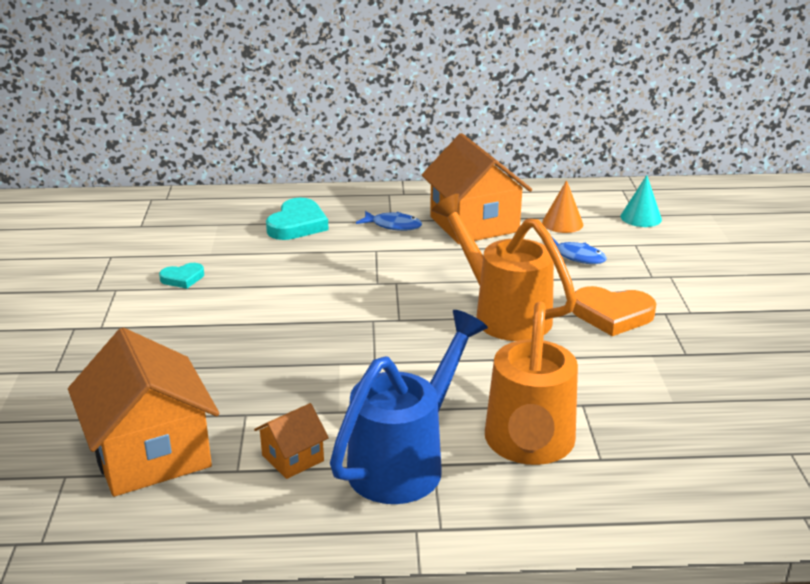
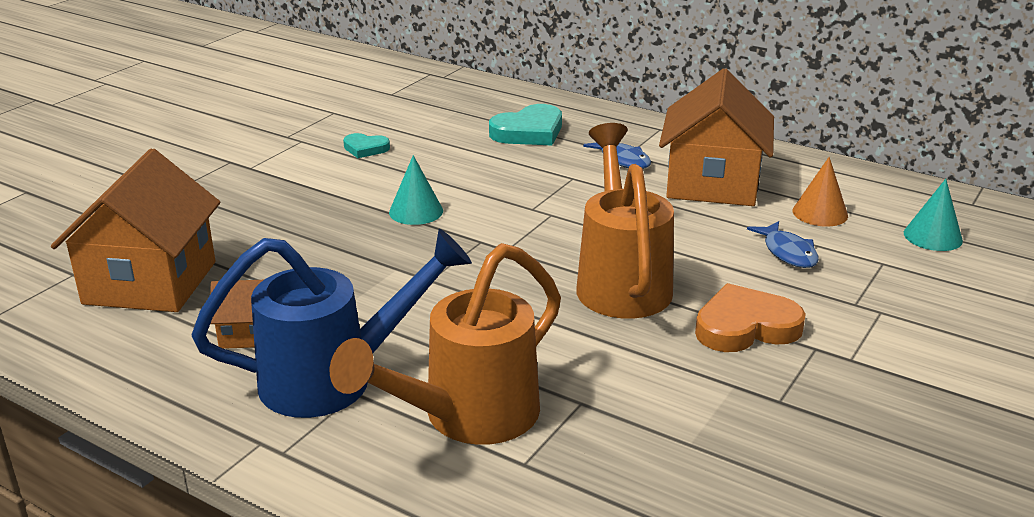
camera: 35 degrees right, 0 degrees up
(294, 315) = (416, 211): none -> turquoise cone
(612, 315) = (745, 327): orange heart -> orange heart turned 120 degrees clockwise

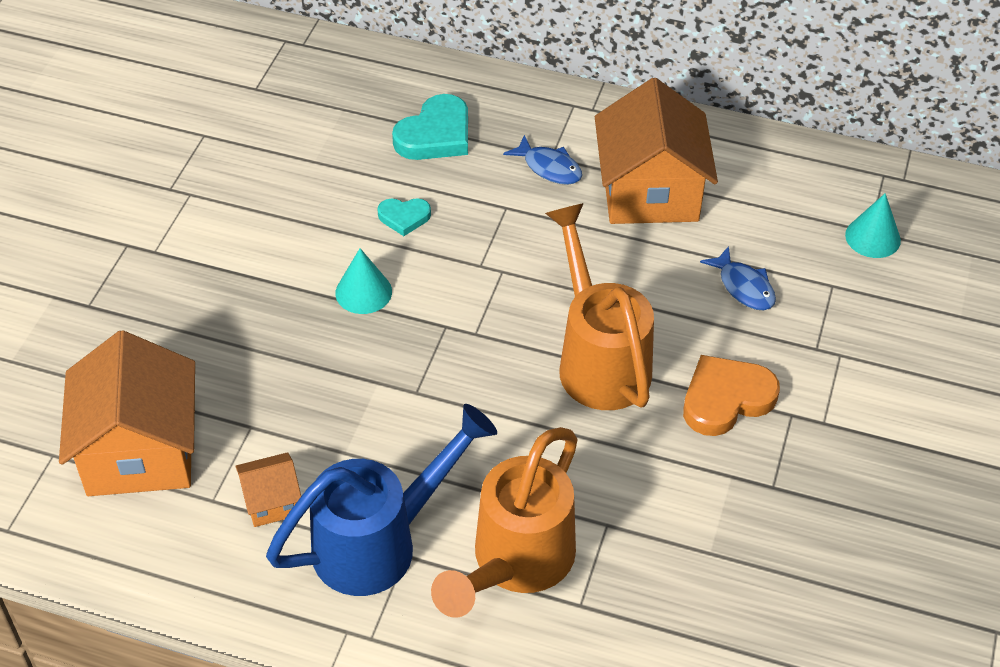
camera: 15 degrees left, 20 degrees up
(365, 148) = (268, 196): turquoise heart -> turquoise heart (404, 217)
(820, 213) = (763, 220): orange cone -> none

